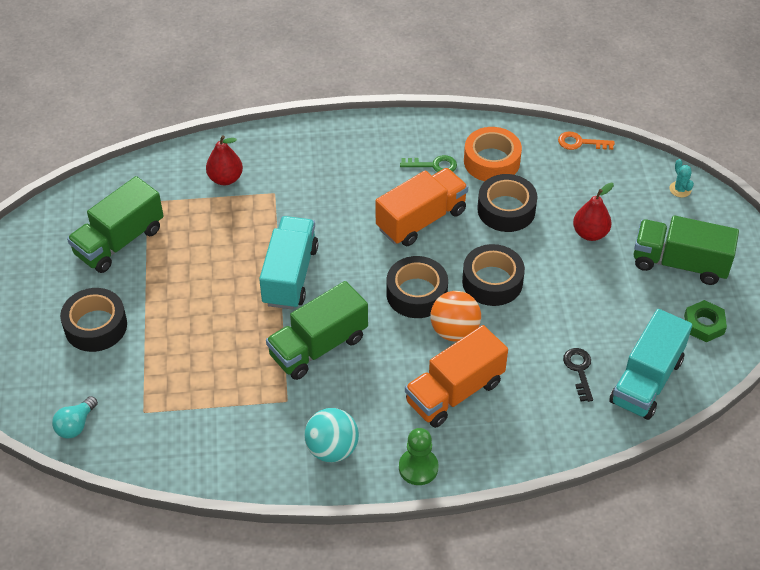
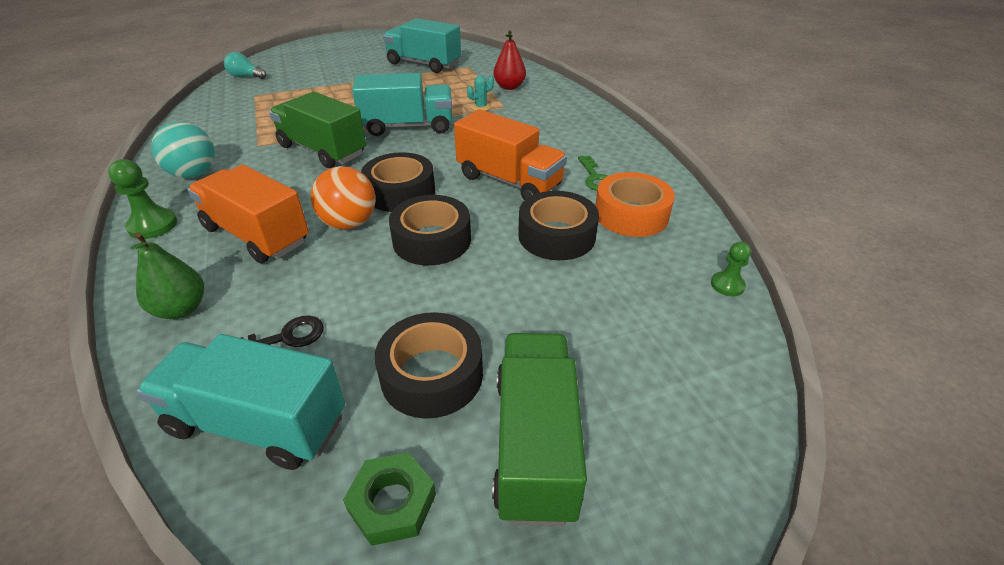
camera: 75 degrees right, 10 degrees down
(96, 326) = (339, 69): black tape -> black tape (432, 375)
(119, 241) = (423, 64): green truck -> turquoise truck
(537, 431) = (181, 309): none -> green pear
(580, 142) = (727, 285): orange key -> green pawn
(590, 233) = (552, 317): red pear -> none
(680, 189) = (718, 423): turquoise cactus -> turquoise cactus (481, 107)

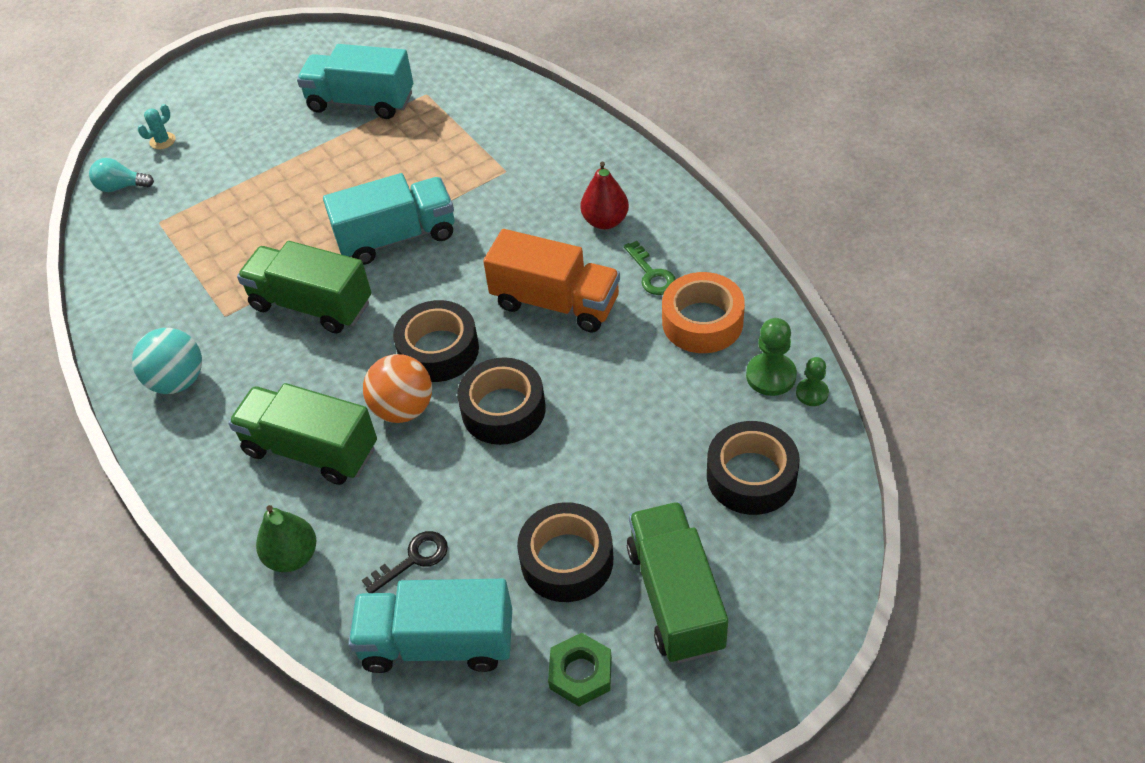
camera: 10 degrees left, 10 degrees up
(153, 225) = (185, 466): green pawn -> green pawn (771, 376)
(256, 235) = (311, 450): orange truck -> green truck
(481, 107) = (475, 178): turquoise cactus -> turquoise cactus (162, 141)
(509, 87) = (498, 128): red pear -> red pear (605, 221)
(556, 236) = (631, 371): black tape -> black tape (751, 476)

